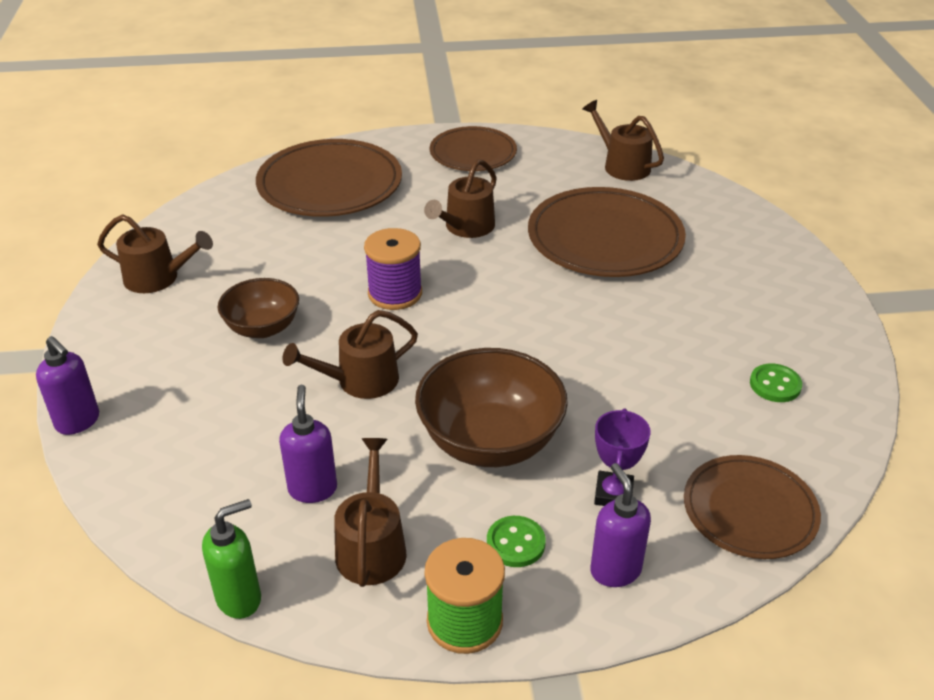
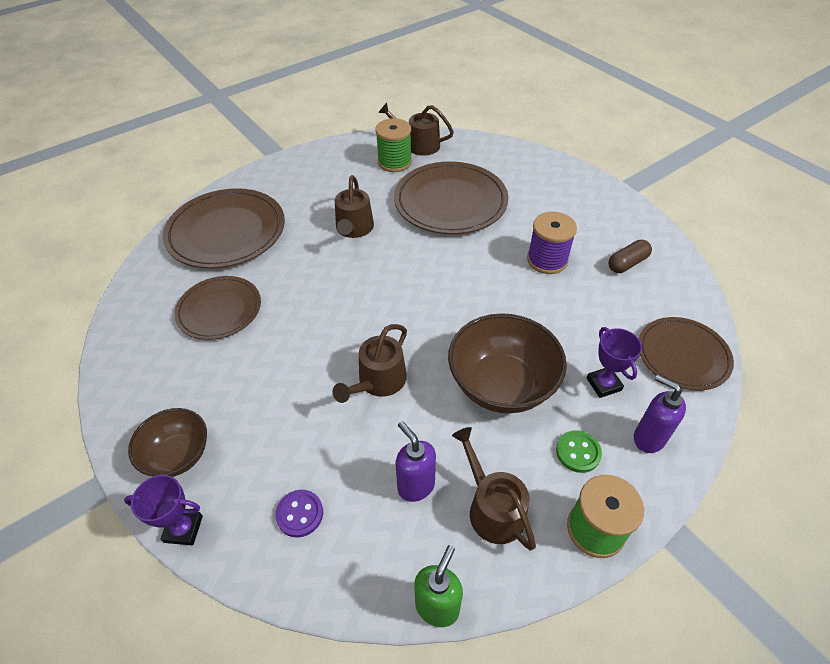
camera: 30 degrees left, 10 degrees up
(78, 422) = (183, 529): purple soap dispenser -> purple trophy
(157, 278) = (148, 368): brown watering can -> none
(184, 459) = (300, 514): none -> purple button
(262, 328) = (271, 372): brown bowl -> brown bowl (178, 455)
(395, 293) = (346, 301): purple spool -> purple spool (547, 260)
(473, 153) = (312, 170): brown plate -> brown plate (219, 310)
(575, 175) = (394, 162): none -> green spool
(775, 385) = (627, 263): green button -> brown capsule

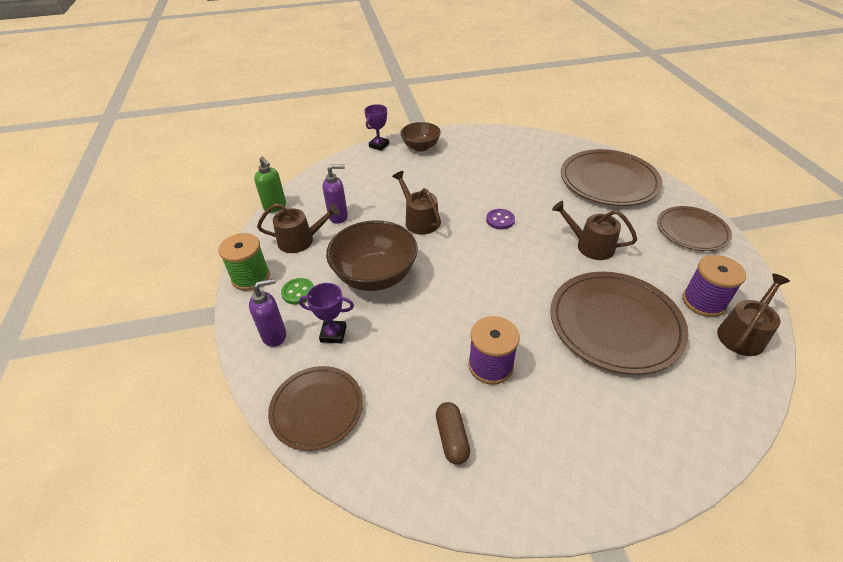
camera: 115 degrees right, 5 degrees down
(219, 310) = (522, 169): brown plate -> brown plate (692, 231)
(300, 514) = (357, 177): purple button -> purple button (500, 220)
(394, 162) = (703, 302): green spool -> purple spool

